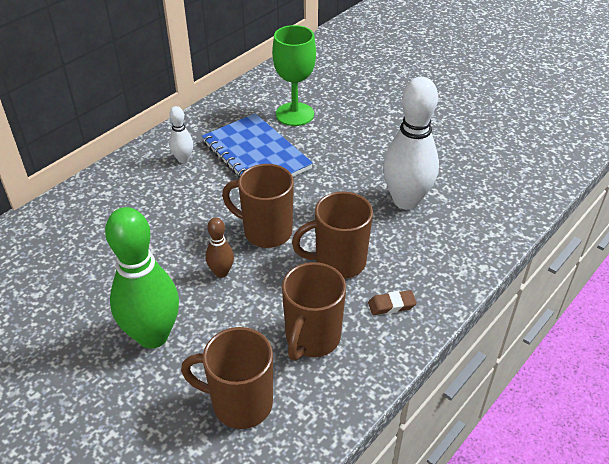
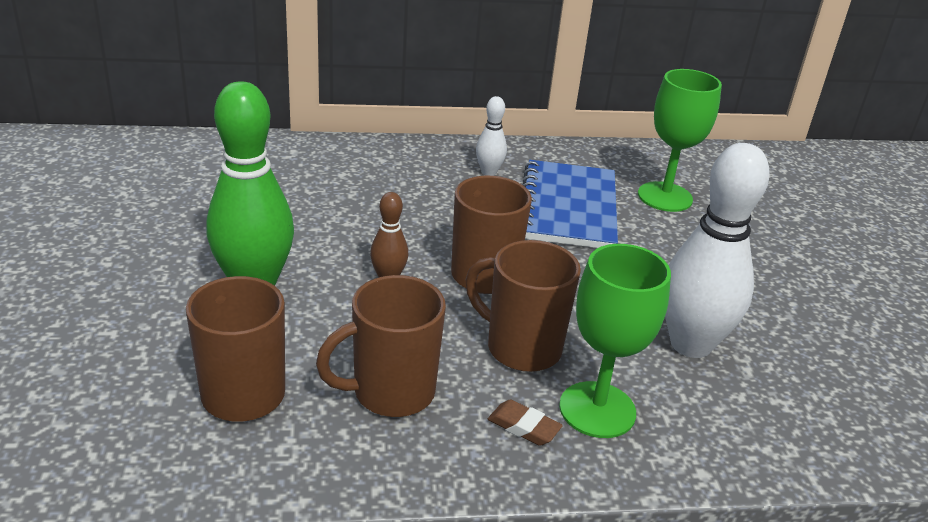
camera: 40 degrees right, 10 degrees down
(409, 269) = (597, 410): none -> green goblet

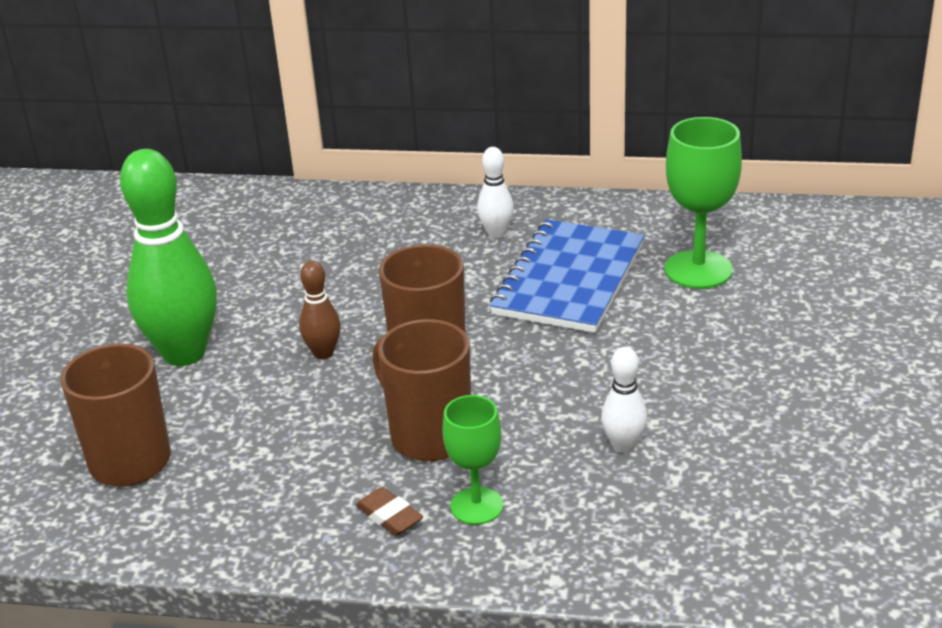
camera: 20 degrees right, 0 degrees up
(391, 393) = (271, 471): brown mug -> none
(597, 410) = (476, 506): green goblet -> green goblet, size x0.64
(690, 344) = (623, 445): white bowling pin -> white bowling pin, size x0.47

